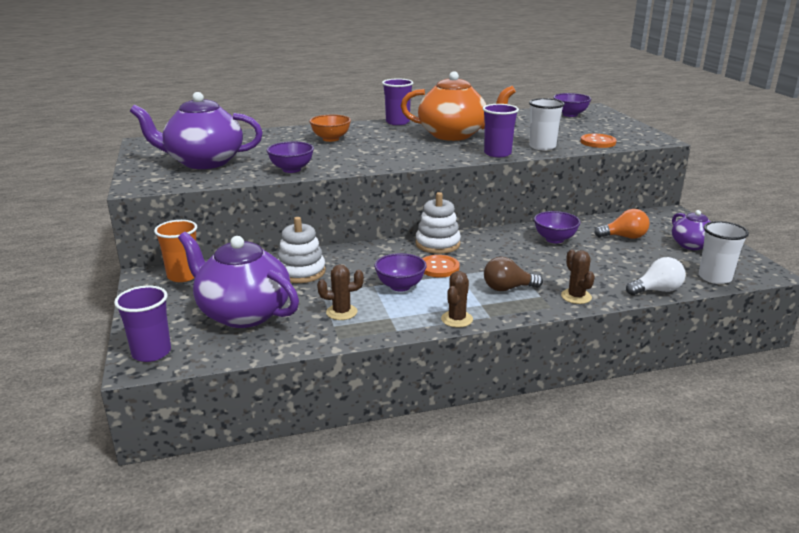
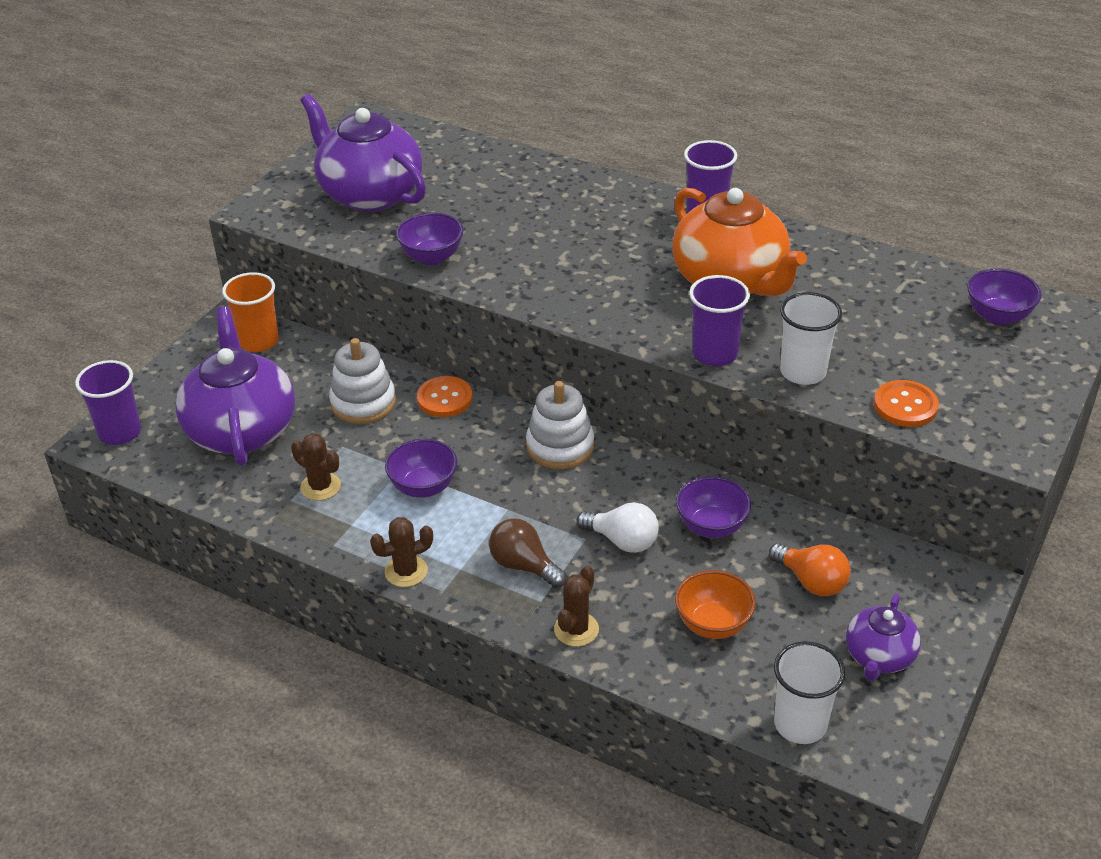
camera: 45 degrees right, 15 degrees up
(331, 139) = (565, 212): orange bowl -> orange bowl (713, 624)
(439, 267) = (503, 485): orange button -> orange button (445, 398)
(656, 290) = (686, 688): white light bulb -> white light bulb (622, 541)

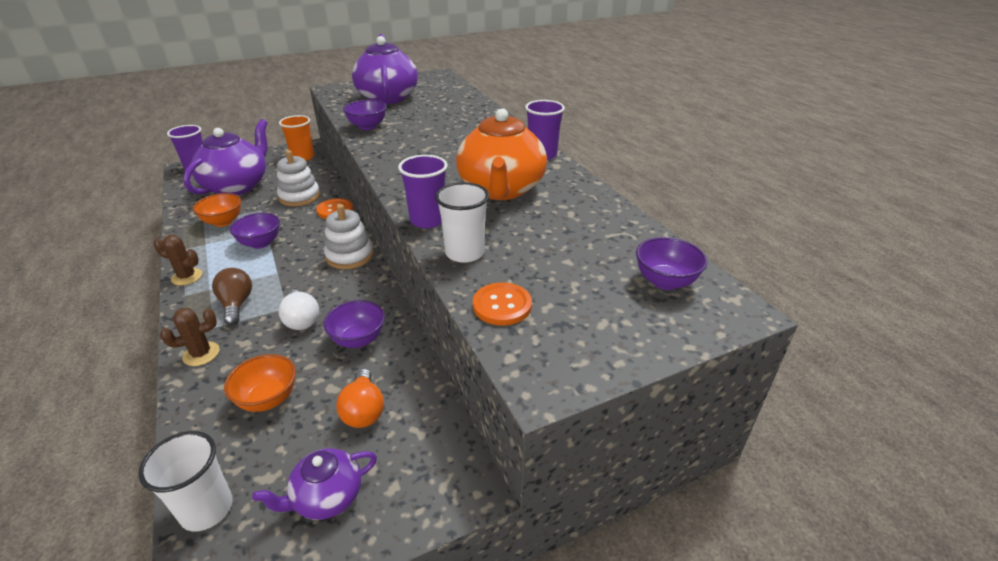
camera: 35 degrees right, 5 degrees down
(320, 486) = (223, 222): brown cactus -> orange bowl

